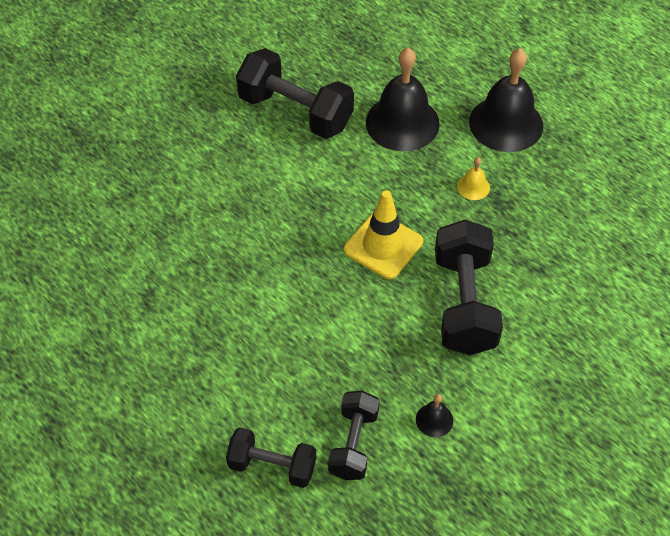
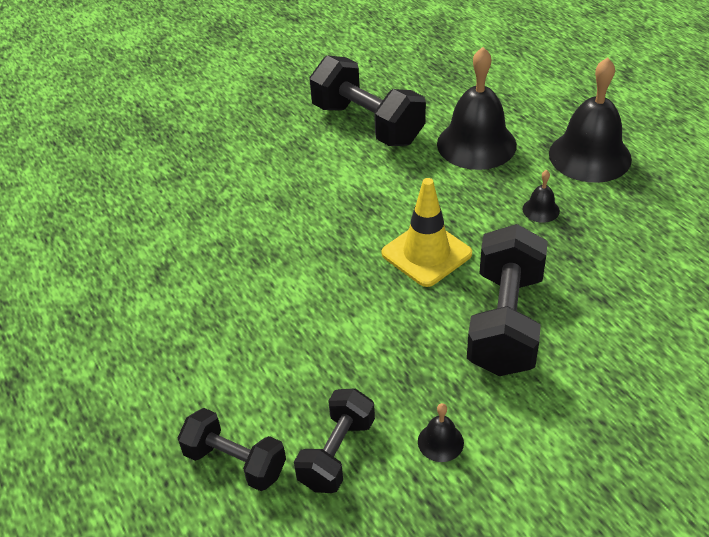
camera: 15 degrees right, 10 degrees down
(473, 187) = (541, 210): yellow bell -> black bell

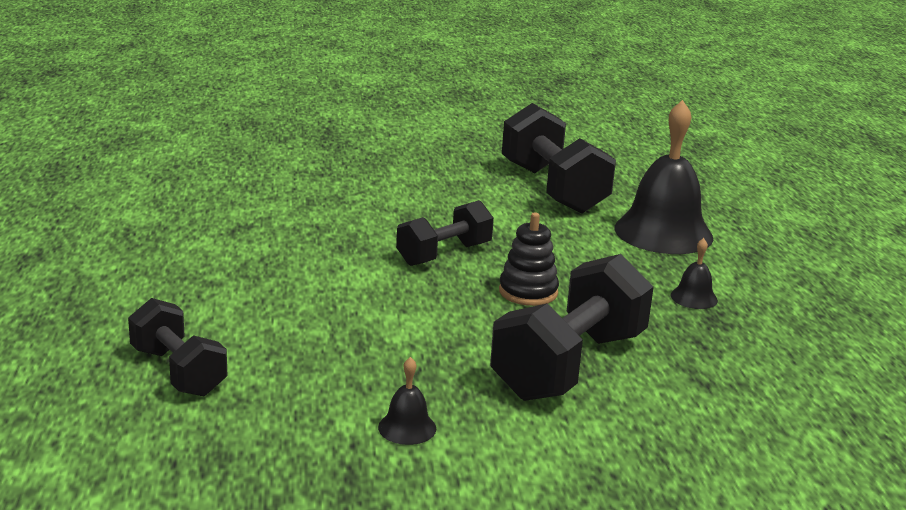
camera: 20 degrees right, 20 degrees down
(337, 453) = (287, 399): black dumbbell -> black dumbbell (444, 254)
(426, 253) = (528, 292): yellow traffic cone -> black stacking toy
(589, 156) = (793, 275): black bell -> none

